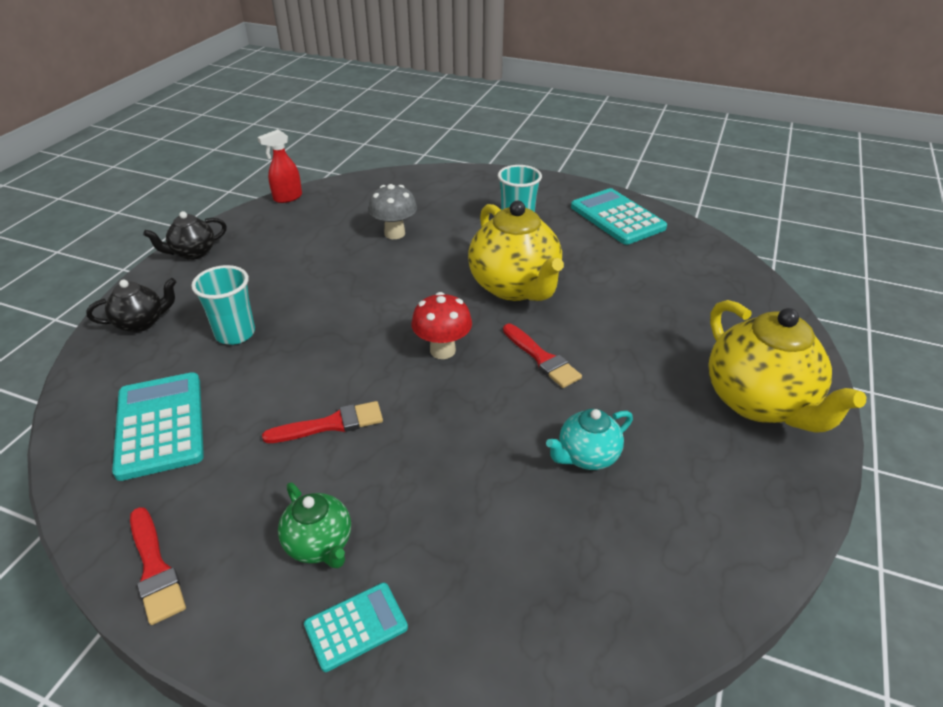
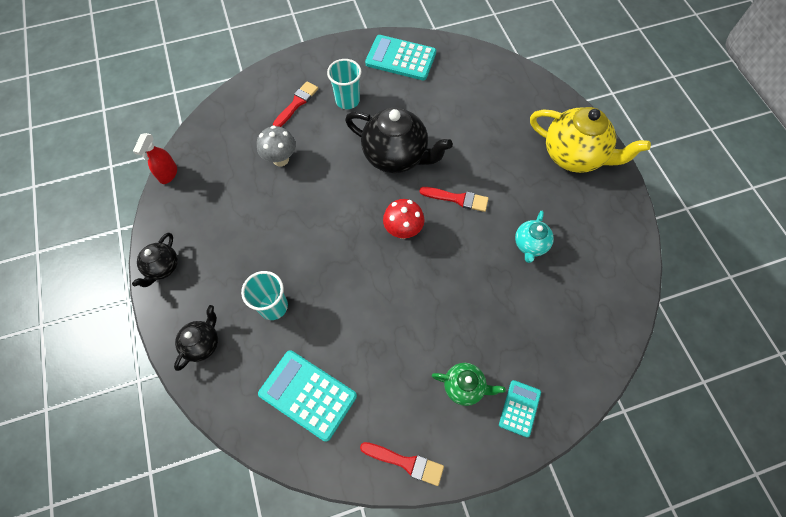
camera: 40 degrees left, 25 degrees up
(331, 424) = (397, 321): red brush -> red brush (296, 103)
(515, 287) = (396, 156): yellow teapot -> black teapot

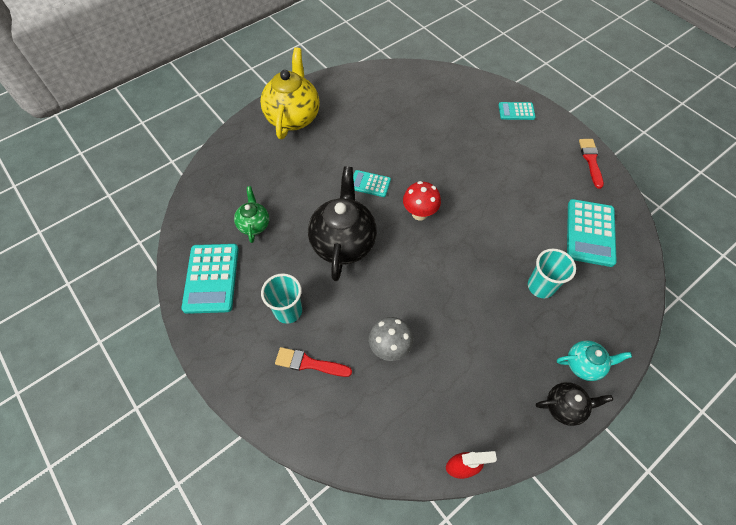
camera: 110 degrees left, 5 degrees down
(203, 343) = (605, 329): black teapot -> none
(457, 199) = (370, 184): red brush -> turquoise calculator
(464, 386) = (521, 142): green teapot -> green teapot (254, 225)
(530, 245) = (391, 129): turquoise teapot -> turquoise teapot (584, 364)

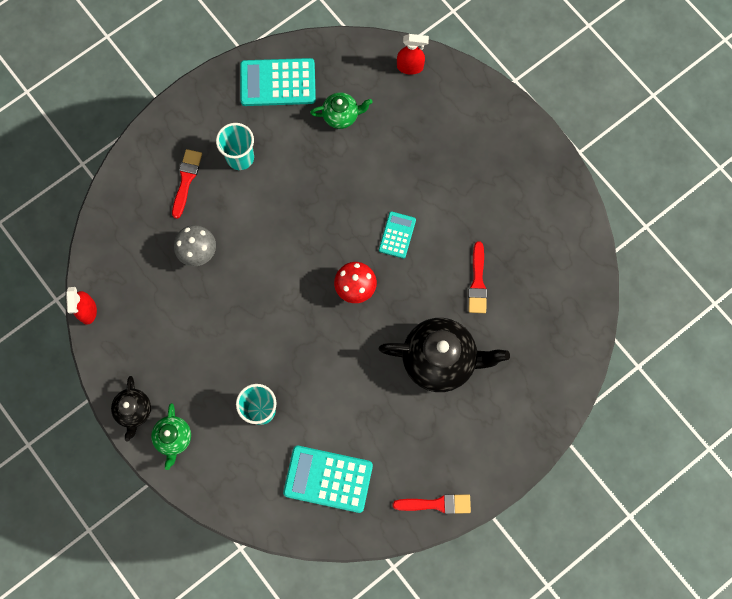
camera: 90 degrees right, 15 degrees up
(214, 173) = (410, 67): none -> red spray bottle
(293, 117) = (499, 144): yellow teapot -> none
(343, 242) = (318, 207): black teapot -> black teapot (440, 360)
(409, 133) = (477, 282): none -> red brush
(516, 111) = (519, 422): turquoise calculator -> none
(584, 364) = (174, 438): turquoise teapot -> green teapot

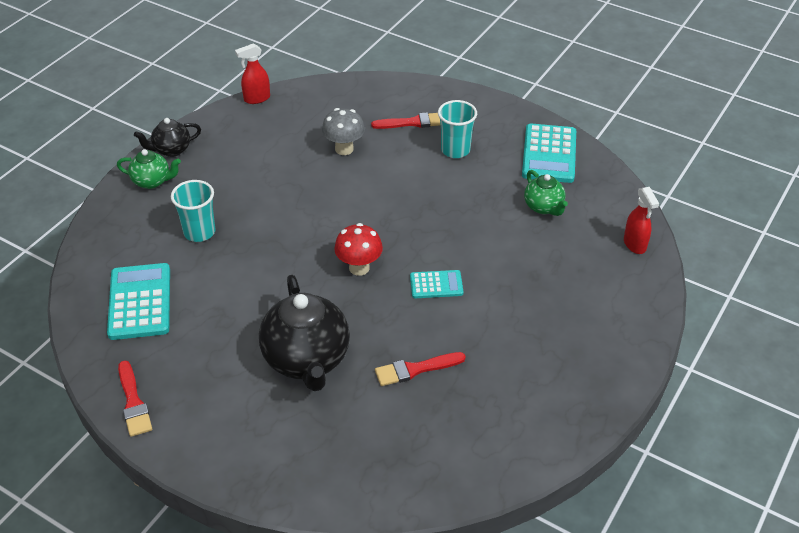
camera: 70 degrees right, 30 degrees down
(174, 438) = (152, 181): green teapot -> green teapot turned 150 degrees counterclockwise
(278, 82) = (549, 154): turquoise calculator -> turquoise calculator turned 150 degrees counterclockwise

